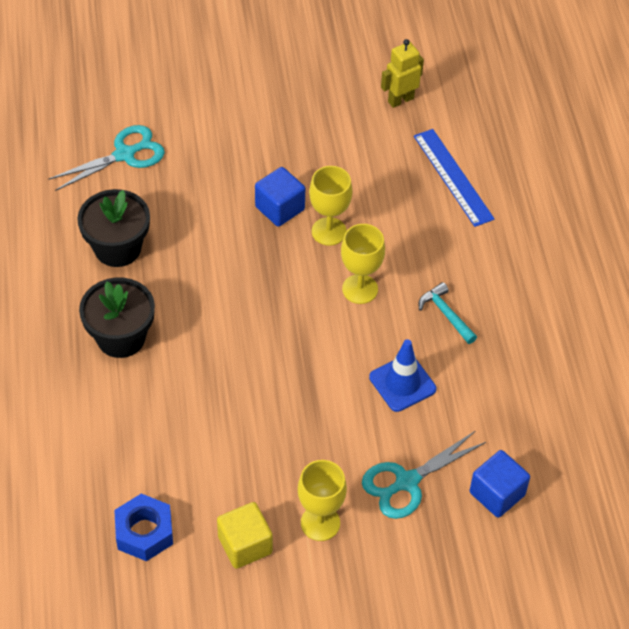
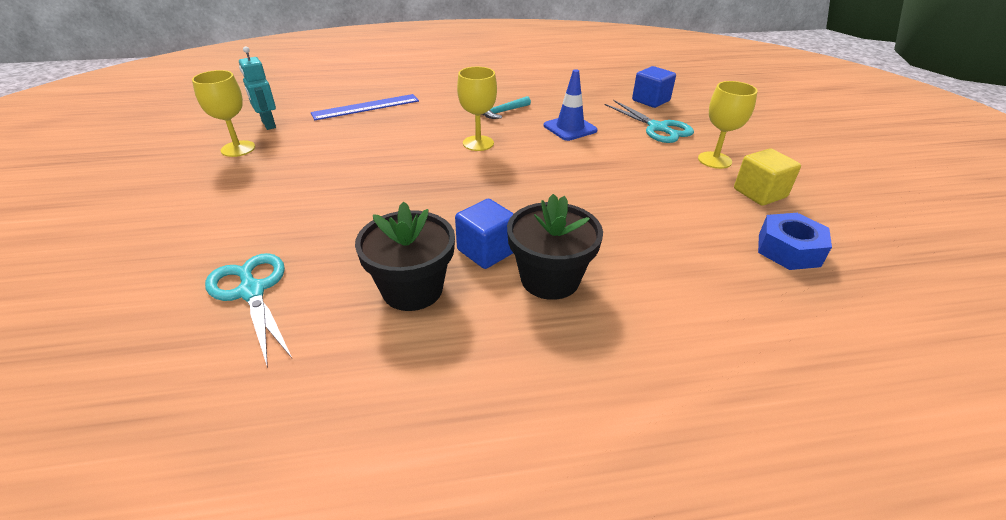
camera: 90 degrees left, 15 degrees down
(280, 208) = (377, 180): blue cube -> blue cube (487, 251)
(329, 231) = (412, 156): yellow goblet -> yellow goblet (238, 149)
(400, 100) = (268, 125): yellow robot -> turquoise robot

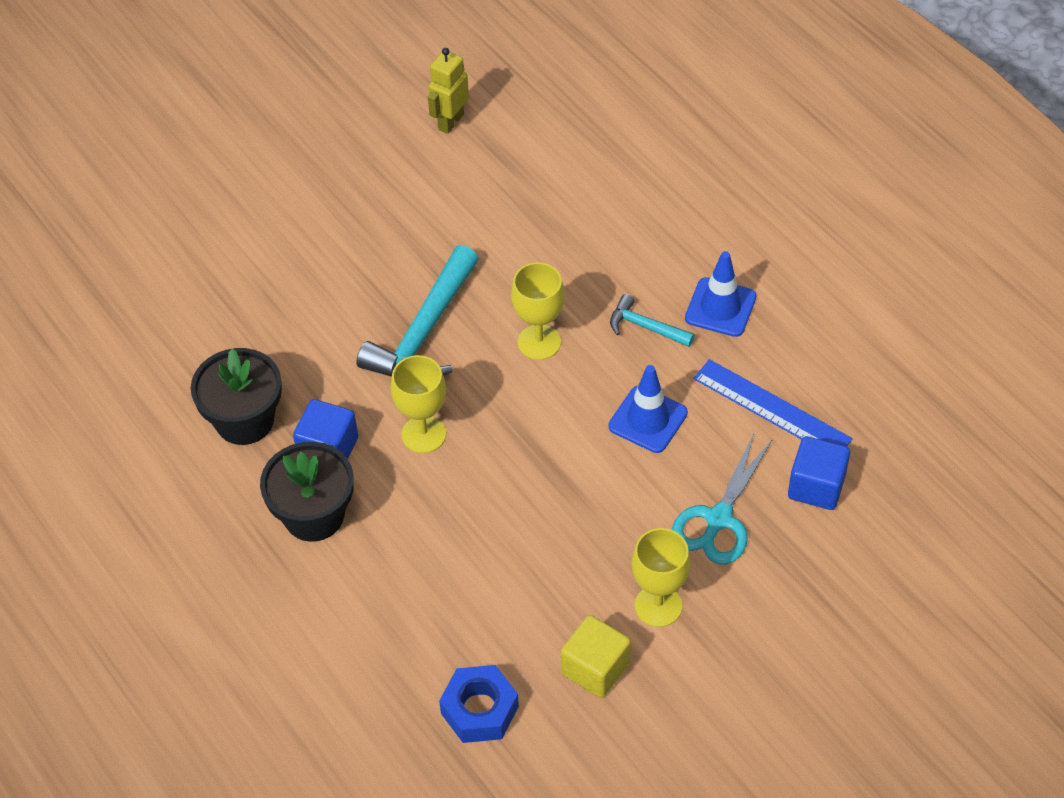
camera: 65 degrees right, 15 degrees up
(238, 149) = (382, 137): yellow goblet -> yellow goblet (423, 434)
(252, 291) = (183, 314): turquoise scissors -> none
(268, 125) = (450, 122): turquoise robot -> yellow robot
(366, 107) = (559, 180): blue ruler -> blue ruler (771, 409)
(423, 179) = (424, 333): none -> turquoise hammer
(511, 92) = (720, 307): none -> blue traffic cone

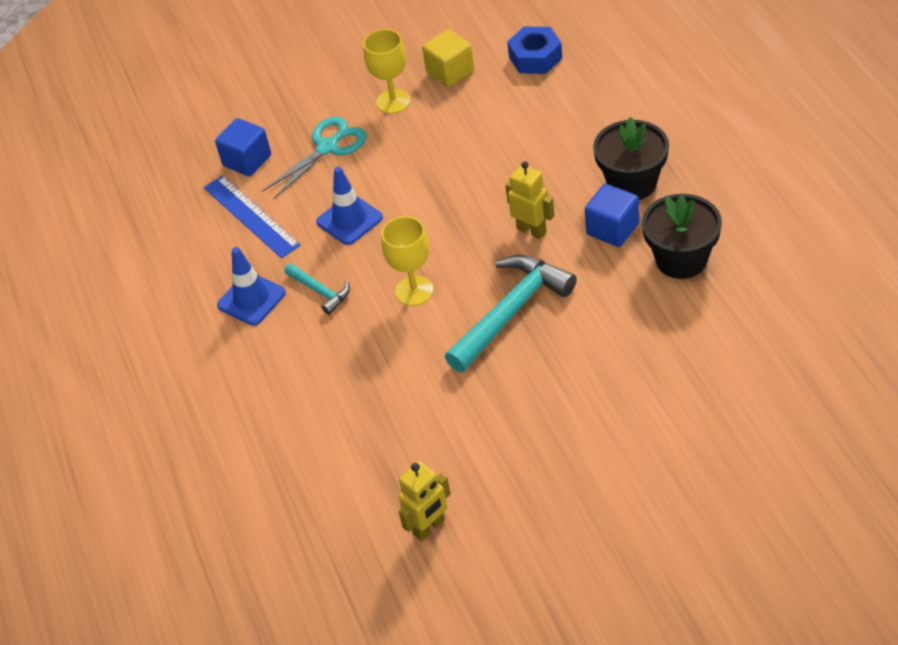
camera: 160 degrees left, 5 degrees down
(423, 434) = (531, 230): yellow goblet -> yellow robot

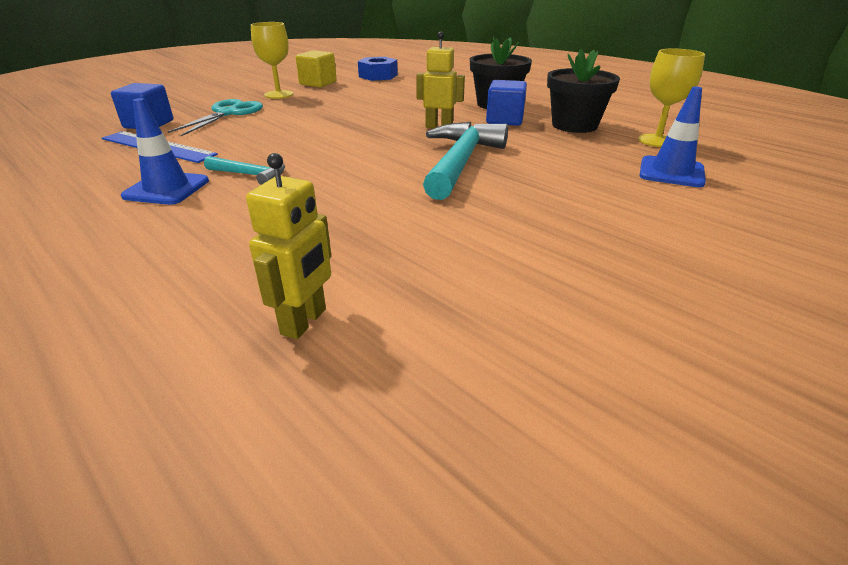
camera: 30 degrees left, 15 degrees down
(349, 220) = (265, 138): blue traffic cone -> blue traffic cone (671, 172)
(414, 291) = (354, 163): yellow goblet -> yellow goblet (657, 141)
(429, 527) = (523, 335): yellow robot -> yellow robot (304, 322)

